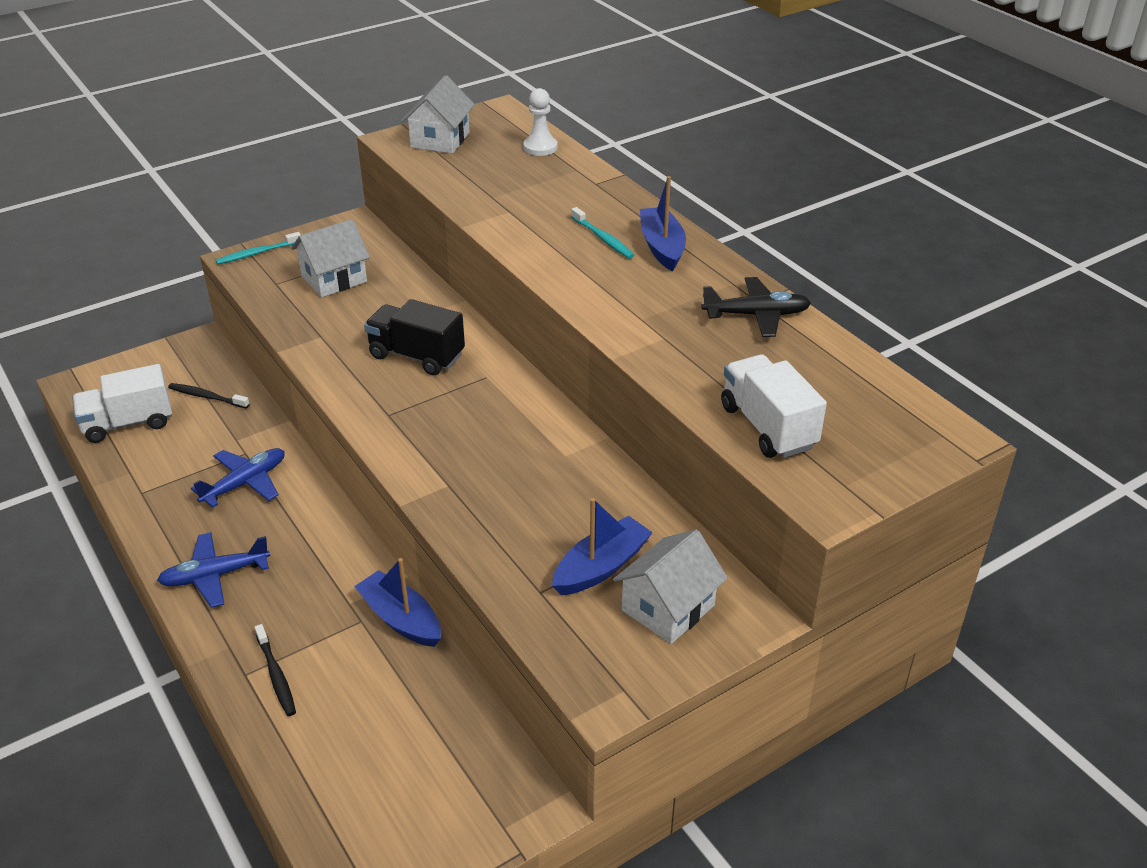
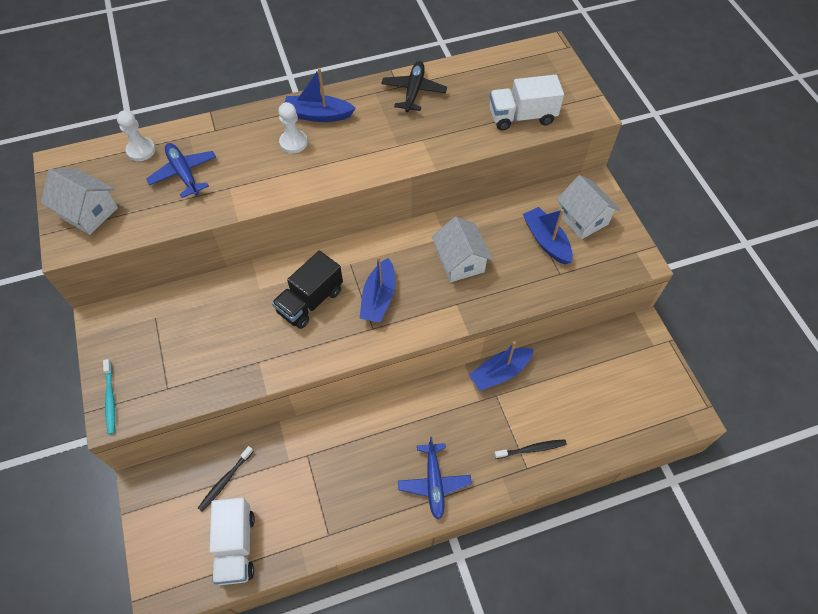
camera: 75 degrees left, 20 degrees up
(245, 483) = (342, 457): blue plane -> blue plane (183, 173)
(334, 279) = (181, 344): white house -> white house (460, 261)
(437, 411) = (378, 298): none -> blue boat
(603, 238) = (293, 142): turquoise toothbrush -> white pawn

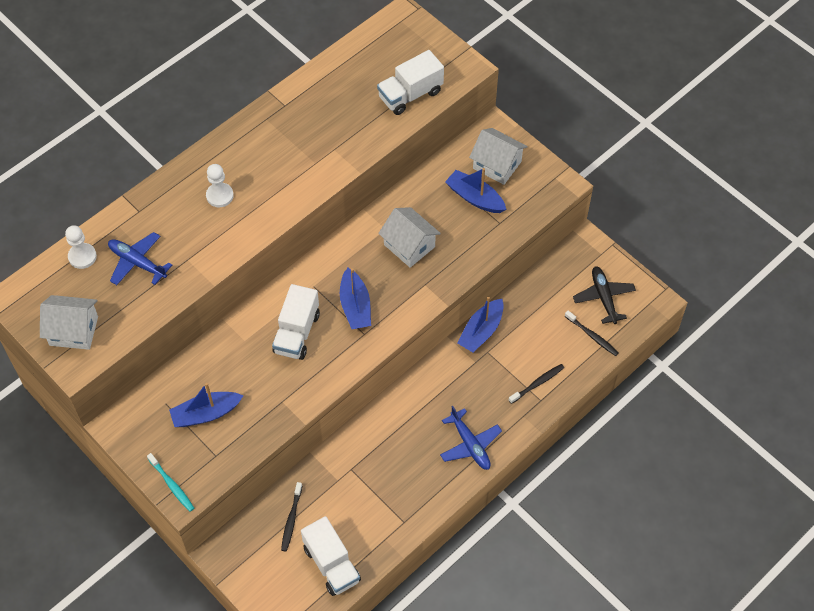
camera: 25 degrees left, 0 degrees up
(310, 301) = (297, 333): black truck -> white truck
(318, 115) = (226, 161): blue boat -> blue boat (206, 413)
(413, 91) = (301, 105): black plane -> black plane (603, 297)
(610, 424) = (592, 336): none -> black toothbrush

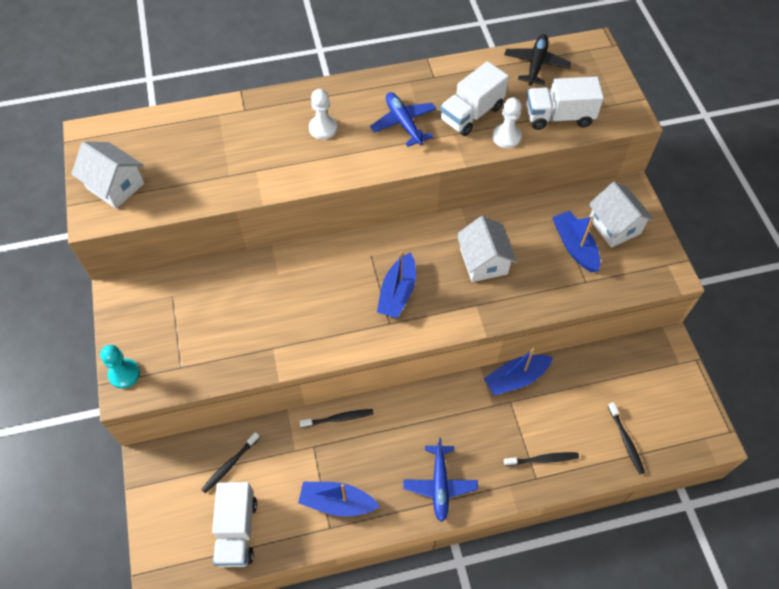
camera: 30 degrees right, 0 degrees up
(82, 256) = (170, 126): white pawn -> white pawn (506, 137)
(137, 262) = (211, 153): blue plane -> blue plane (403, 123)
(172, 485) = (124, 374): turquoise toothbrush -> turquoise pawn
(206, 413) = (199, 323): blue boat -> blue boat (337, 502)
(297, 333) = (328, 291): white truck -> white truck (471, 114)
(357, 437) = (338, 418): none -> black toothbrush
(603, 297) = (658, 407): black plane -> black plane (536, 64)

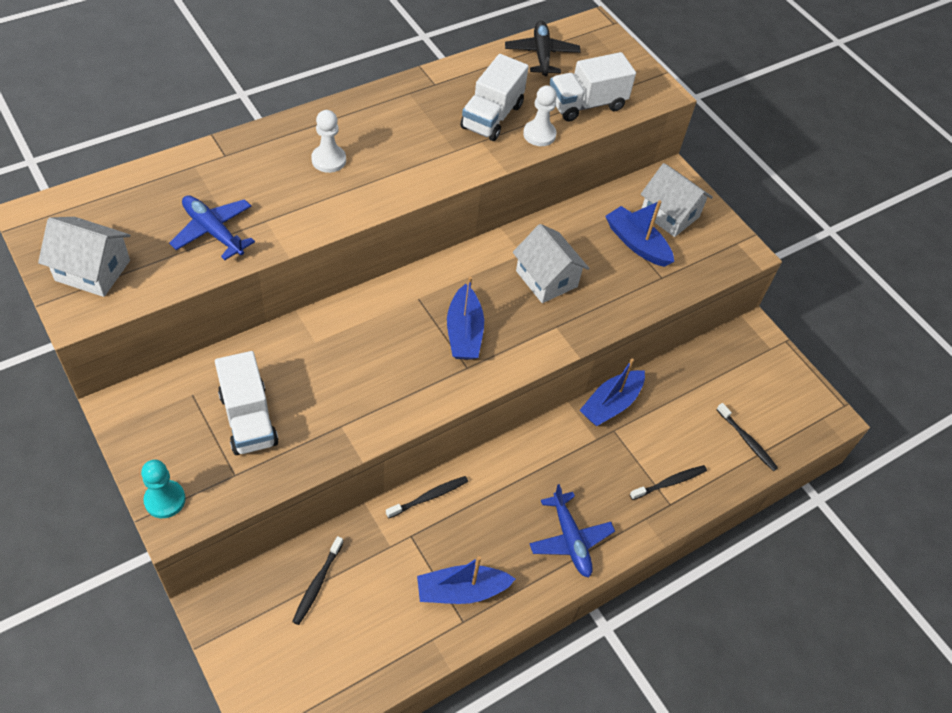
camera: 25 degrees left, 5 degrees down
(237, 531) = (354, 657): white truck -> white truck (248, 419)
(403, 123) = (420, 139): blue plane -> blue plane (213, 231)

